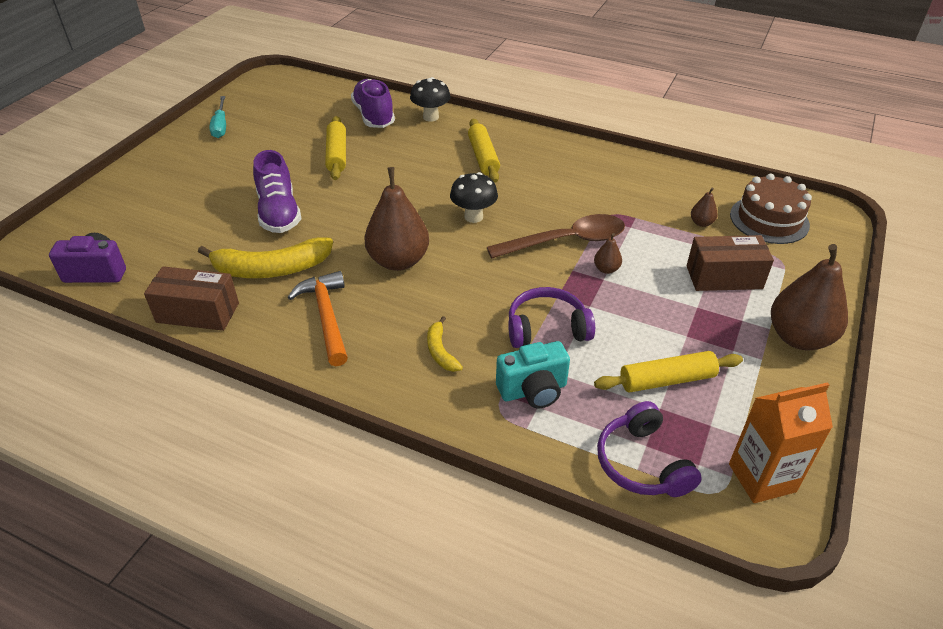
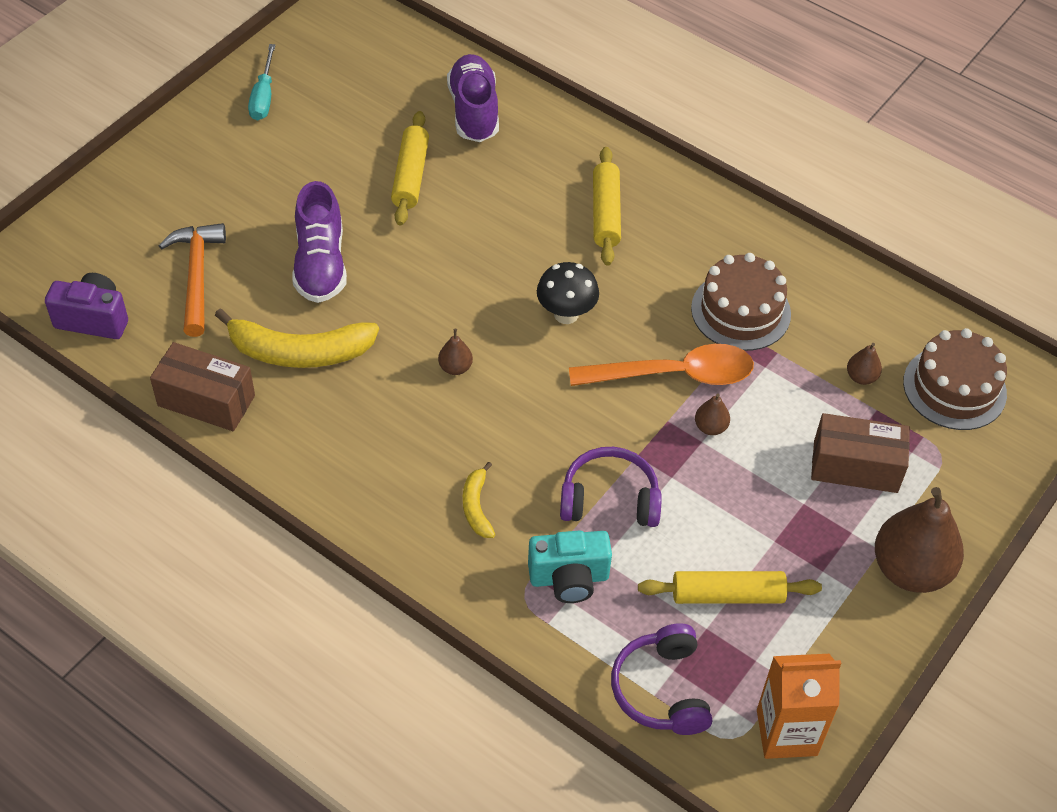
camera: 10 degrees right, 10 degrees up
(326, 317) = (354, 435): orange hammer -> orange hammer (196, 276)
(398, 261) = (455, 367): brown pear -> brown pear, size x0.43
(431, 117) = (552, 126): black mushroom -> none
(566, 241) = (674, 374): brown spoon -> orange spoon
(599, 197) = (740, 311): none -> brown cake

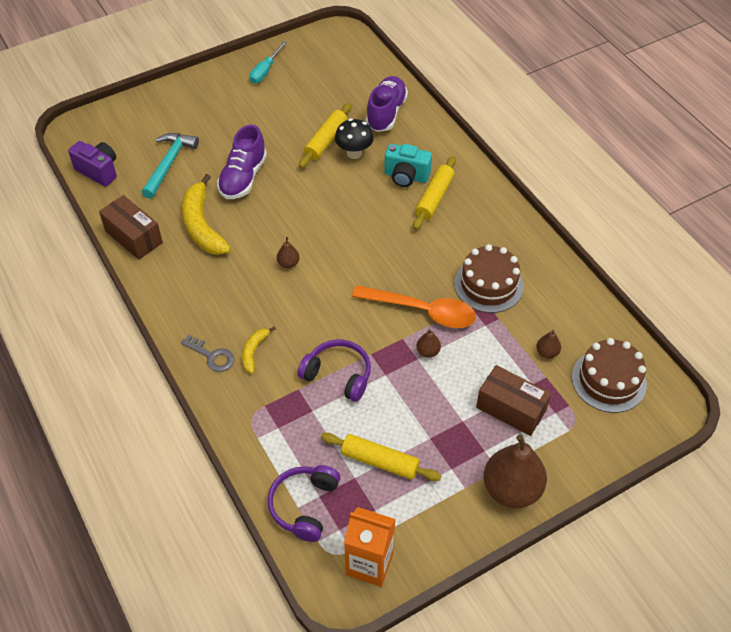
camera: 25 degrees right, 0 degrees up
(196, 276) = (169, 164): orange hammer -> turquoise hammer
(299, 352) = (202, 225): yellow banana -> yellow banana turned 45 degrees clockwise
(421, 533) = (212, 356): none -> grey key
(566, 314) = (374, 252): black mushroom -> black mushroom (354, 153)
(569, 578) = (285, 415): turquoise camera -> turquoise camera (406, 176)

